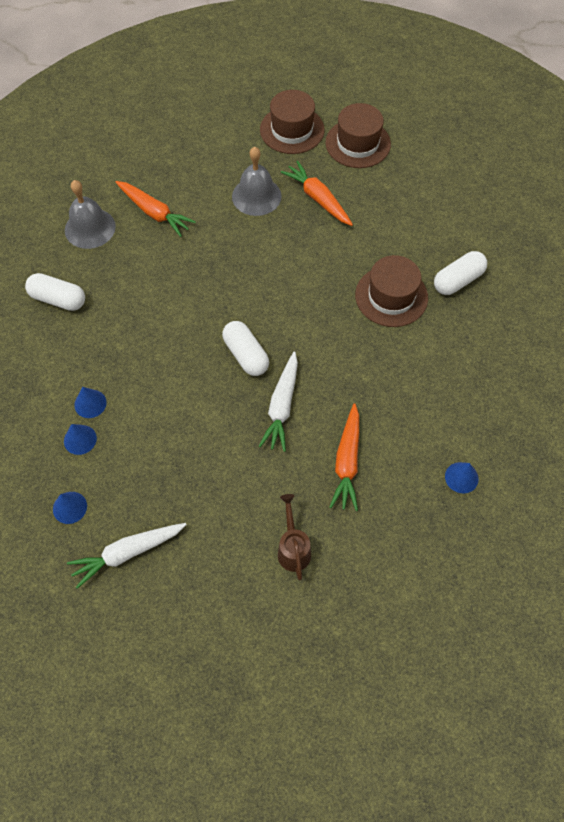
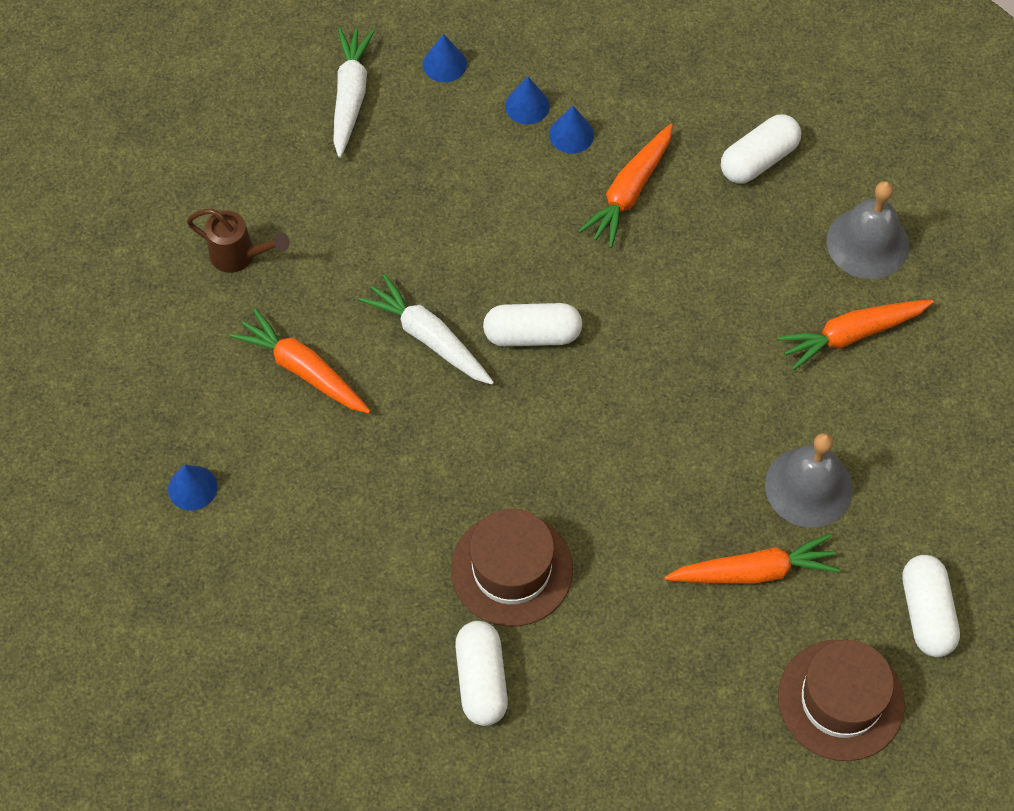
camera: 120 degrees right, 0 degrees up
(117, 353) = (629, 192): none -> orange carrot
(292, 130) = (926, 613): brown hat -> white capsule

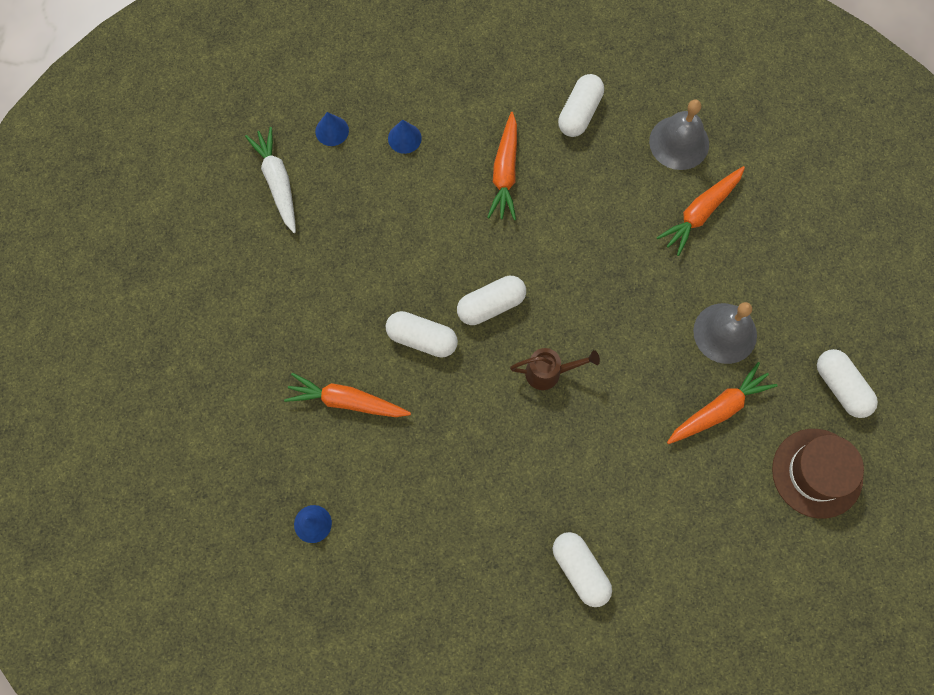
camera: 25 degrees left, 10 degrees up
(240, 256) = (259, 336): brown watering can -> brown watering can (549, 373)
(429, 338) = (422, 339): white carrot -> white capsule
(511, 569) = (561, 481): brown hat -> none
(571, 134) = (445, 147): blue cone -> none

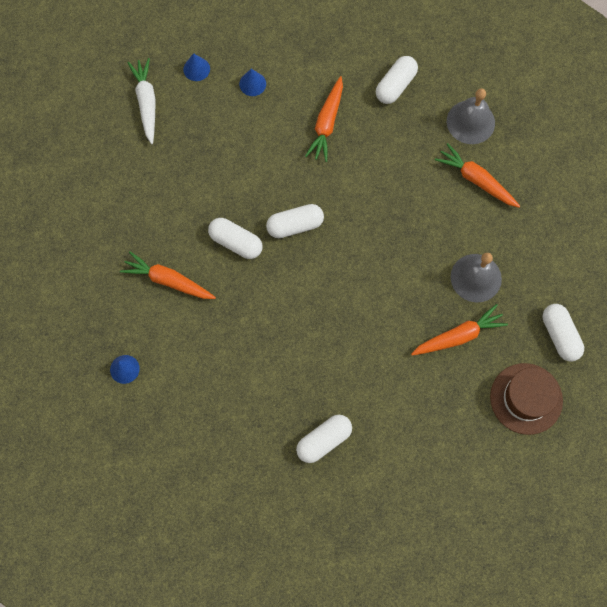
camera: 10 degrees right, 0 degrees up
(549, 373) = (330, 285): brown watering can -> none
(580, 570) = (323, 440): white capsule -> white capsule turned 75 degrees clockwise
(700, 212) = (476, 180): orange carrot -> orange carrot turned 75 degrees clockwise

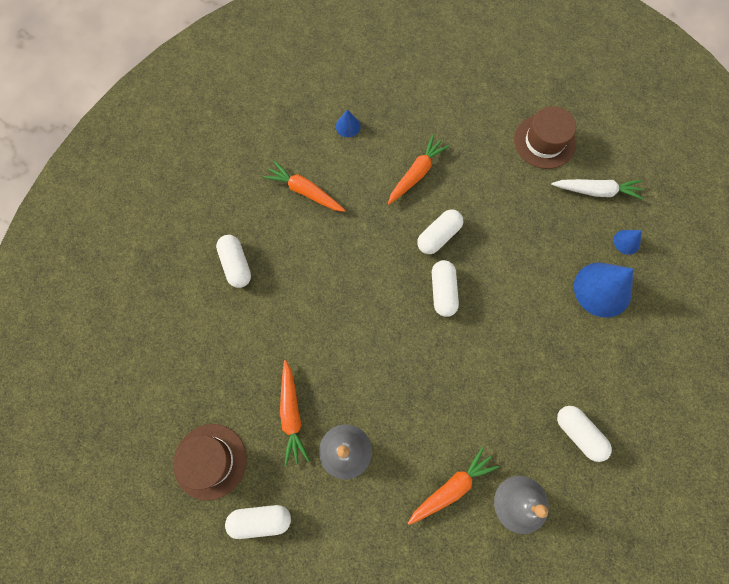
camera: 105 degrees right, 0 degrees up
(98, 160) = (544, 141): none -> brown hat
(252, 84) = (602, 289): blue cone -> blue cone, size x2.10
(327, 123) = (546, 350): orange carrot -> orange carrot (305, 192)

